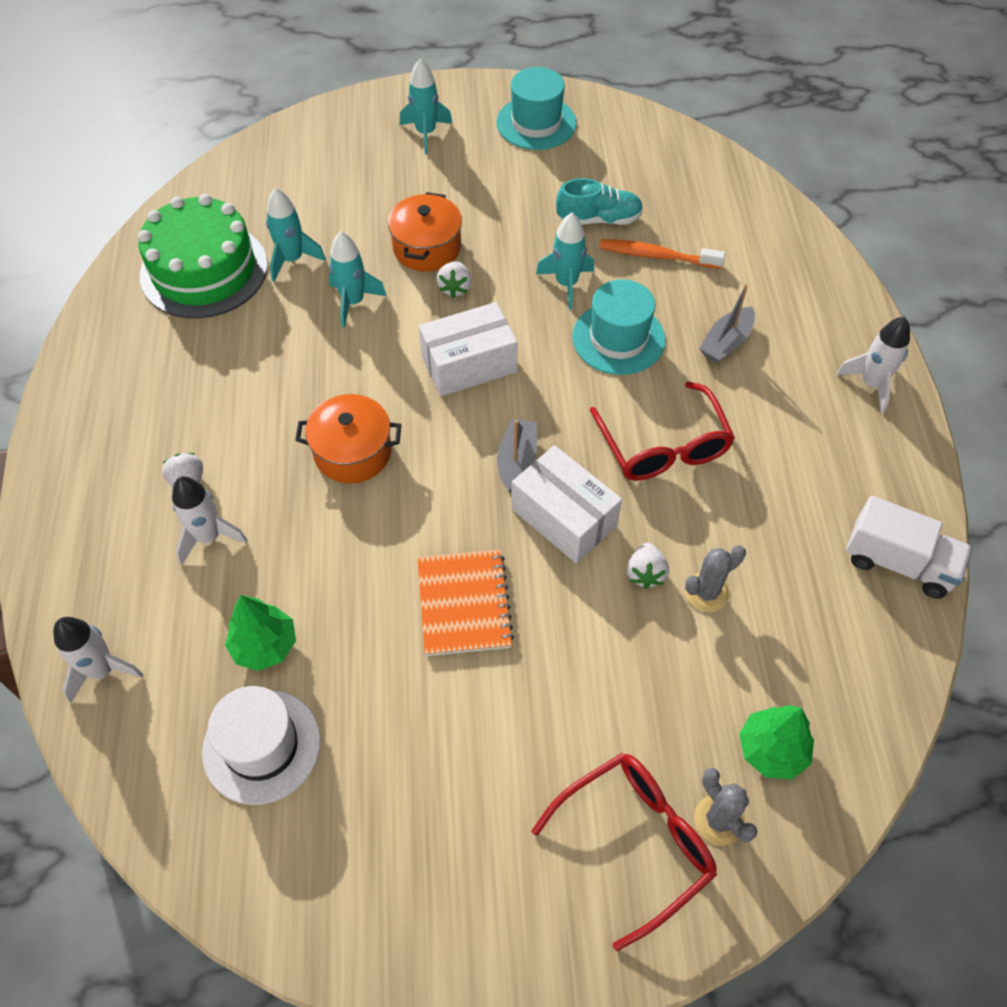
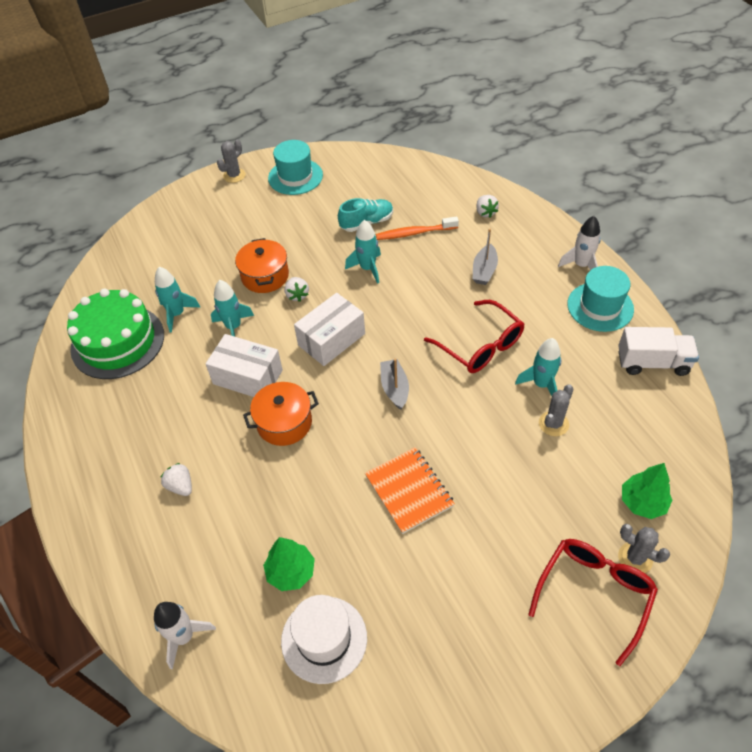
camera: 20 degrees left, 5 degrees down
(209, 537) = (214, 516): white rocket -> none
(426, 133) = (226, 205): turquoise rocket -> turquoise rocket (541, 384)
(456, 95) = (234, 175): none -> grey cactus
(564, 517) = (443, 412): white box -> white box (247, 377)
(618, 338) = (418, 290): turquoise hat -> turquoise hat (600, 307)
(645, 573) = (511, 427): white strawberry -> white strawberry (485, 212)

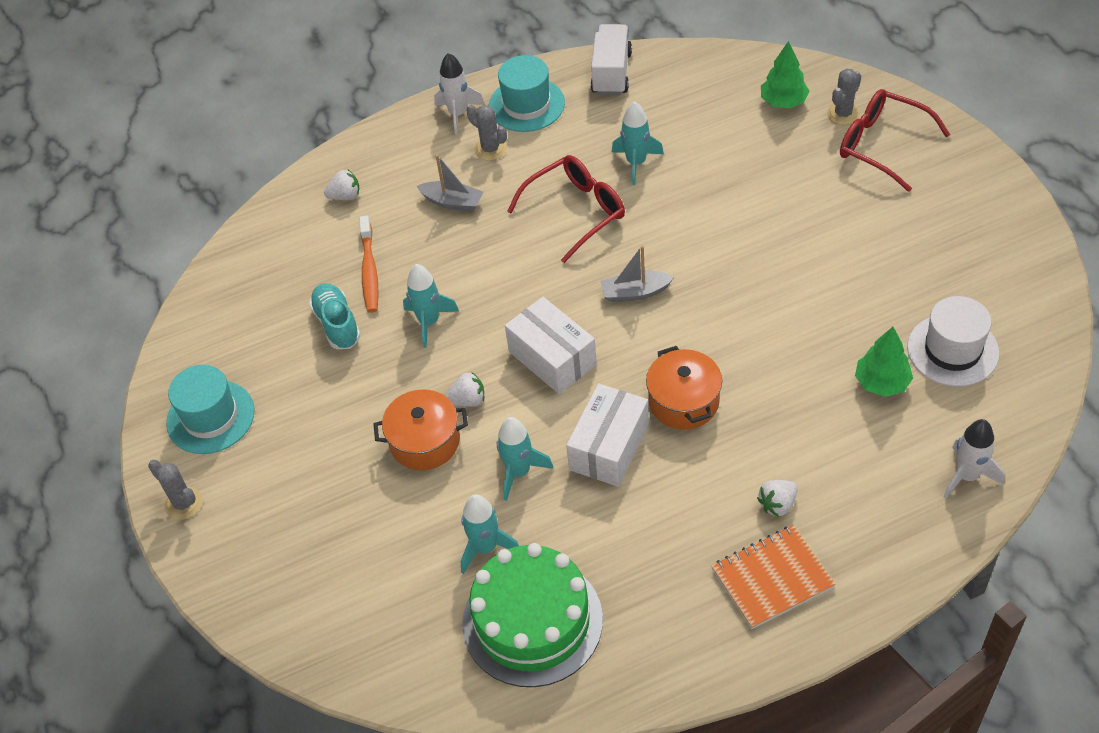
camera: 85 degrees left, 0 degrees up
(409, 491) = (776, 280): orange notebook -> orange notebook (772, 578)
(553, 424) = (689, 157): grey cactus -> grey cactus (490, 149)

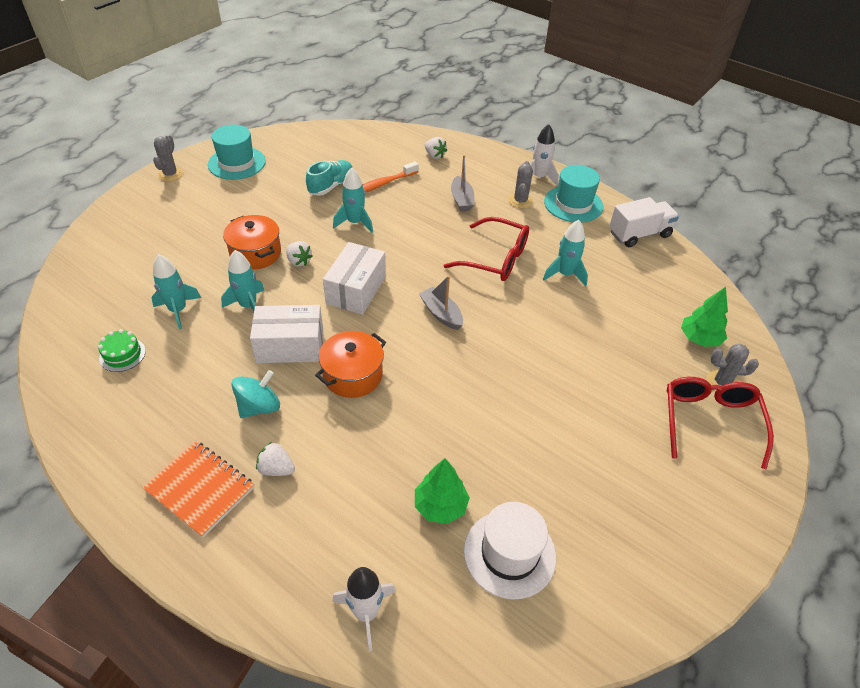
camera: 55 degrees right, 5 degrees down
(532, 621) = (122, 354): green cake -> green cake, size x0.41
(686, 499) = (259, 407): none -> turquoise spinning top

